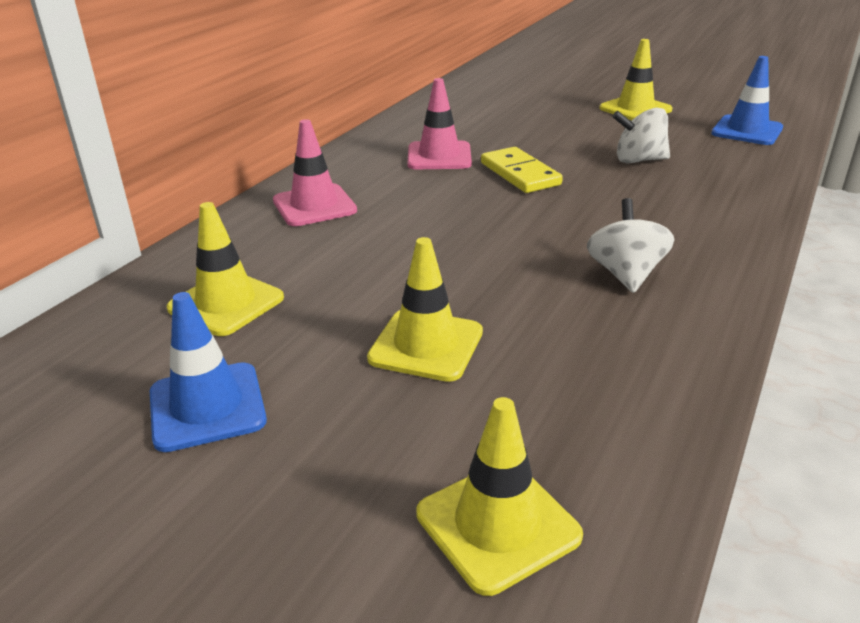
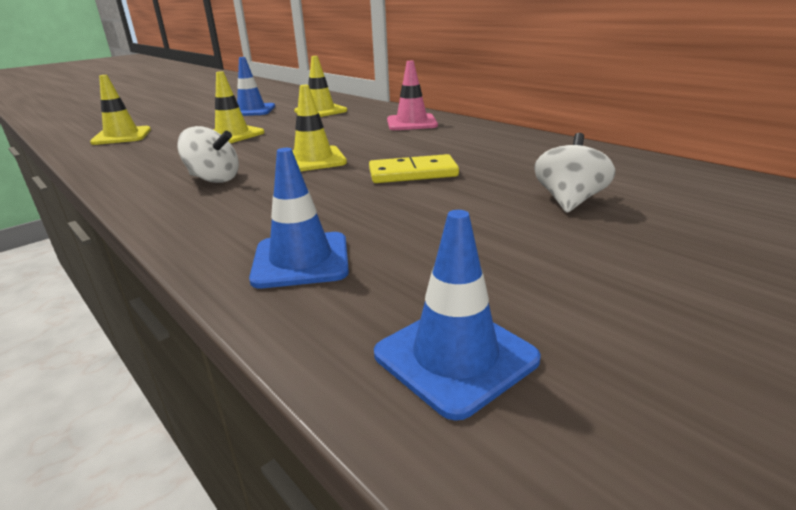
camera: 110 degrees right, 5 degrees down
(439, 156) = (476, 153): pink traffic cone -> none
(635, 109) = (612, 275): yellow traffic cone -> yellow traffic cone (313, 160)
(639, 160) = (400, 228): white spinning top -> white spinning top (569, 201)
(721, 180) = (301, 260): none -> blue traffic cone

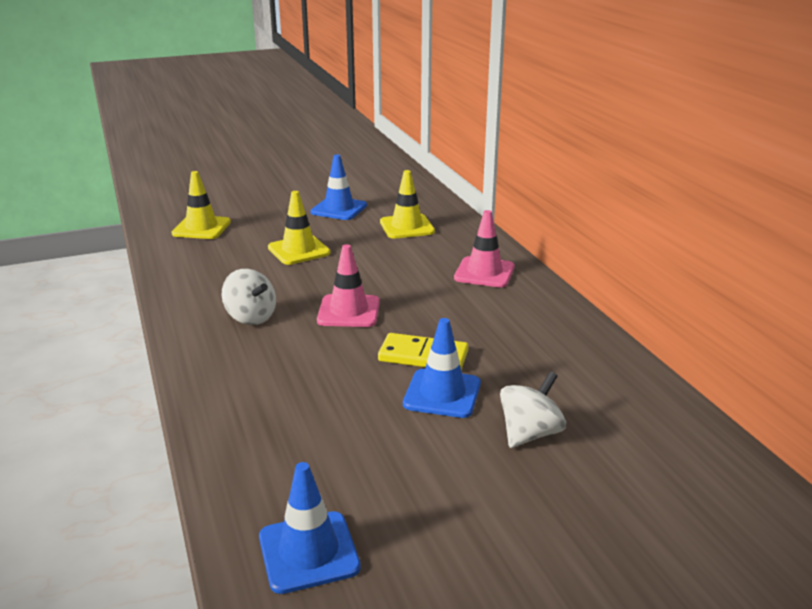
camera: 20 degrees right, 0 degrees up
(301, 260) = (265, 436): blue traffic cone -> blue traffic cone (442, 394)
(313, 160) = (349, 311): yellow traffic cone -> pink traffic cone

